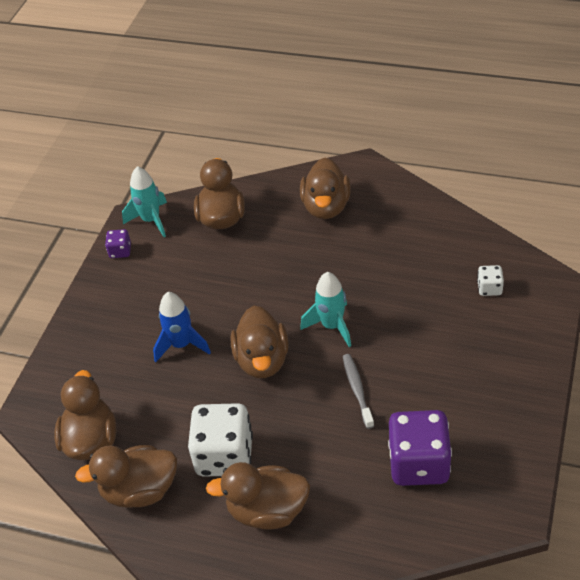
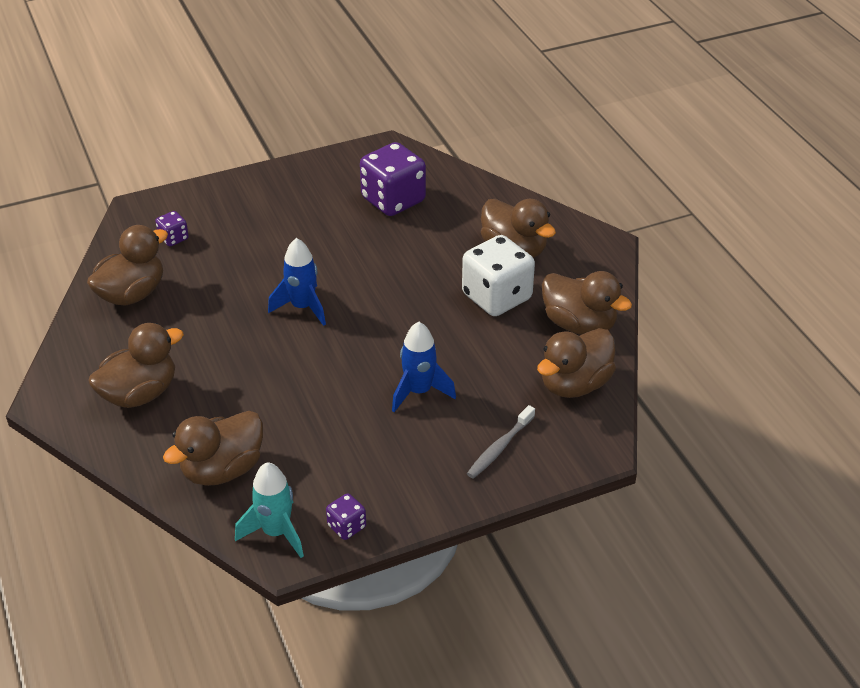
camera: 135 degrees left, 5 degrees down
(262, 360) = (383, 329): brown duck -> brown duck (132, 294)
(332, 326) = (302, 307): turquoise rocket -> blue rocket
(357, 390) = (357, 260): grey toothbrush -> grey toothbrush (499, 447)
(489, 288) = (173, 238): white dice -> purple dice

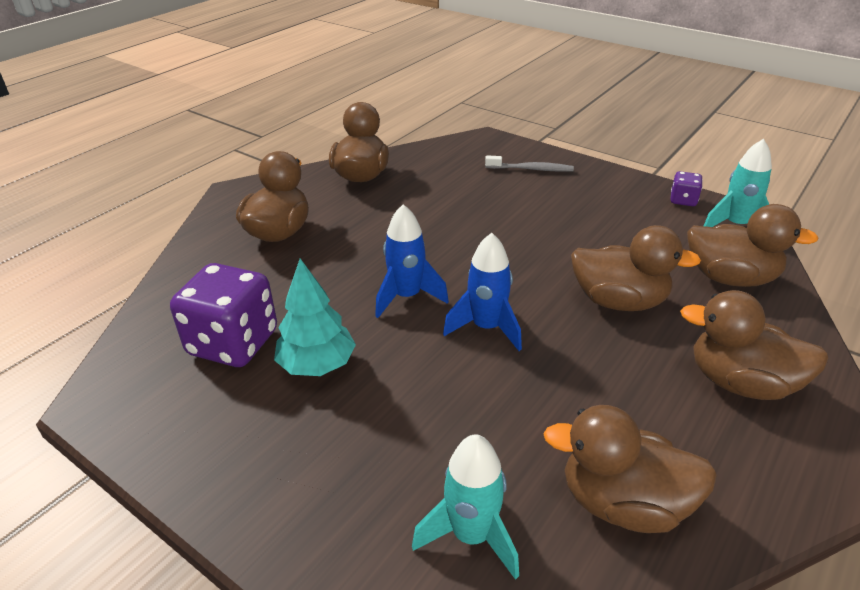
camera: 120 degrees left, 5 degrees down
(173, 238) = (471, 535): purple dice -> turquoise rocket
(340, 226) = (317, 365): none -> turquoise tree
(419, 392) = (519, 218): blue rocket -> blue rocket (407, 297)
(496, 297) = (360, 220): white dice -> none
(574, 384) = (433, 160): brown duck -> brown duck (619, 301)

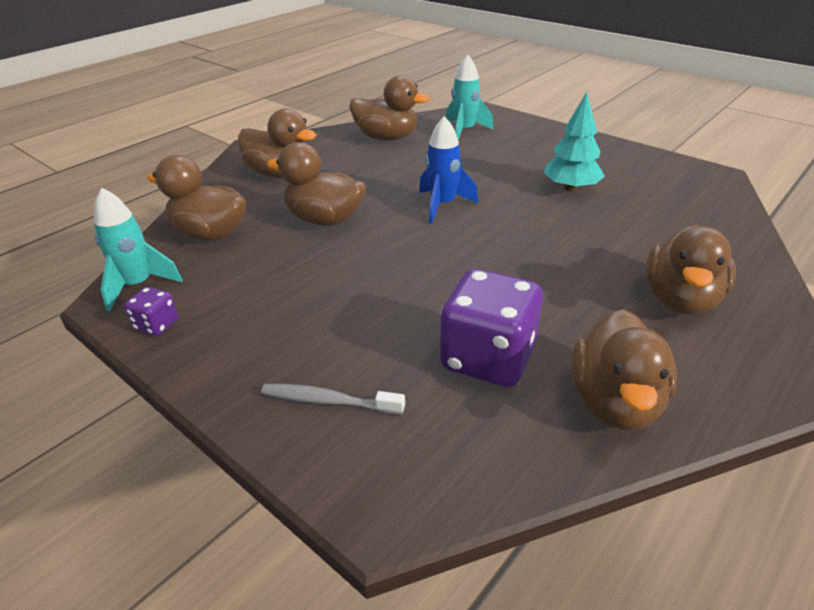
camera: 175 degrees left, 0 degrees up
(233, 343) = (646, 201): purple dice -> purple dice (488, 358)
(407, 297) = (510, 228): blue rocket -> none

